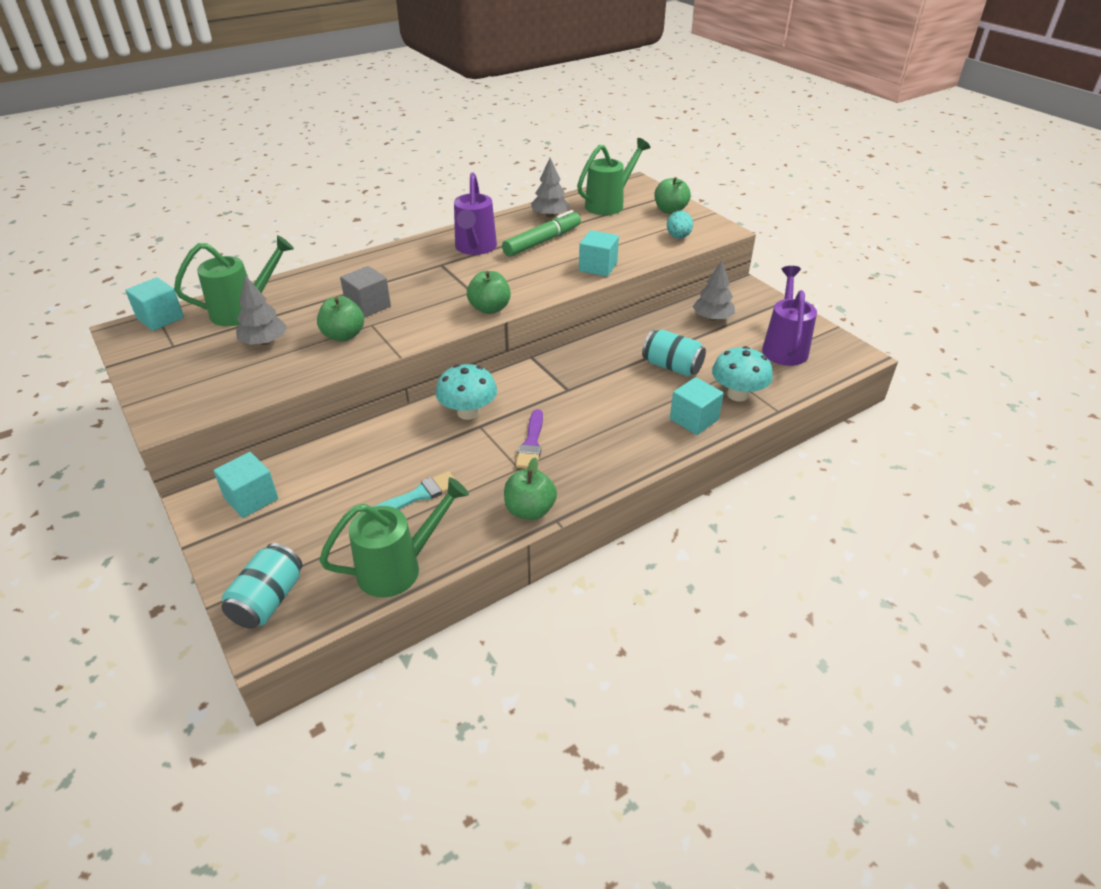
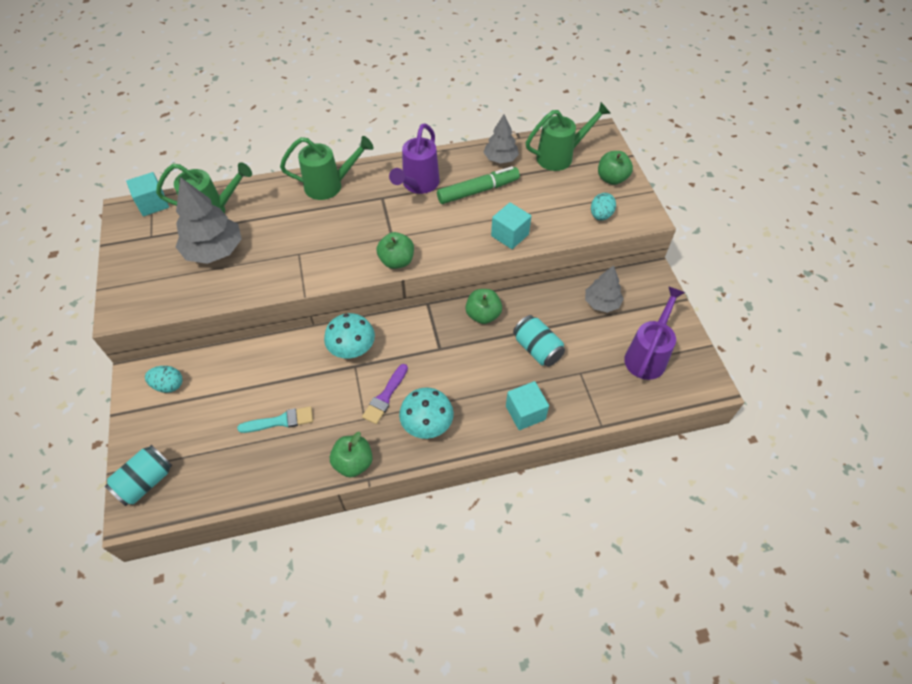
camera: 20 degrees right, 15 degrees up
(251, 498) = (169, 385): turquoise cube -> turquoise egg
(264, 342) = (214, 251): grey tree -> grey tree, size x1.61
(343, 335) = (273, 260): green apple -> green apple (483, 315)
(368, 306) = (305, 232): grey cube -> none
(398, 568) = (240, 484): green watering can -> green watering can (329, 186)
(737, 394) = (576, 397): turquoise mushroom -> turquoise mushroom (427, 424)

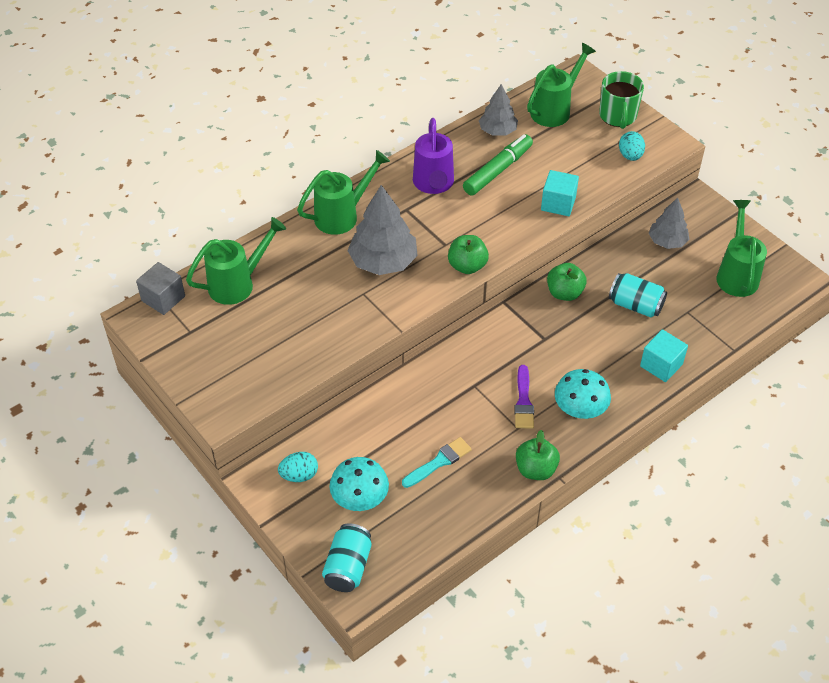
camera: 25 degrees left, 5 degrees down
(153, 204) = (163, 298): turquoise cube -> grey cube
(214, 251) = (272, 321): grey tree -> grey tree (383, 262)
(352, 349) = (460, 371): turquoise mushroom -> turquoise mushroom (360, 499)
(611, 179) = (618, 116): green apple -> green mug
(647, 356) = (736, 274): purple watering can -> green watering can

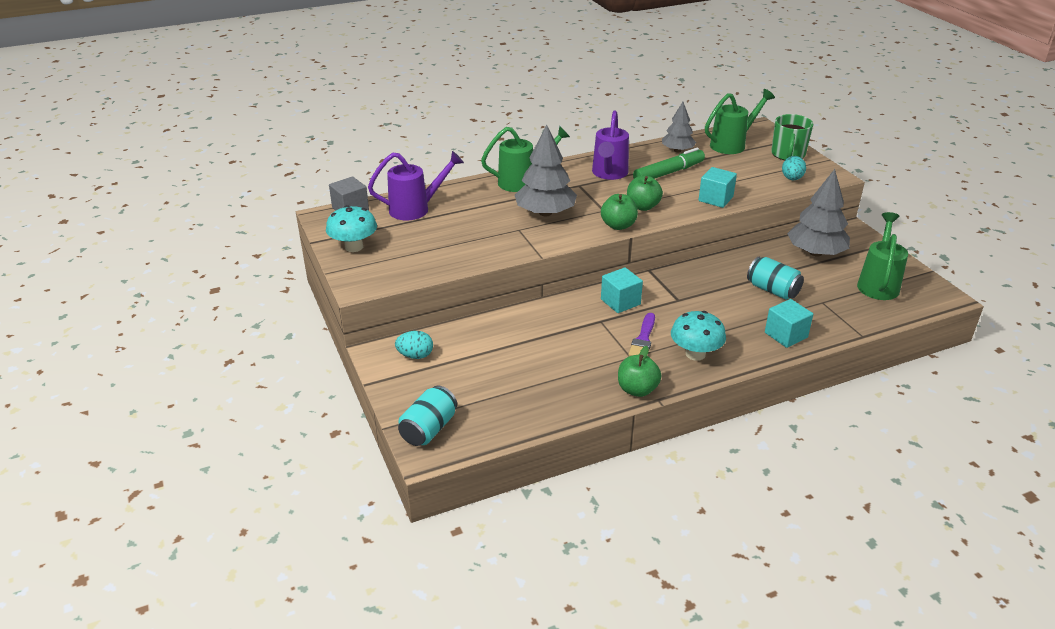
camera: 15 degrees right, 15 degrees down
(237, 284) = (415, 209): green watering can -> purple watering can
(360, 499) = (462, 382): turquoise mushroom -> turquoise mushroom (354, 247)
(439, 462) = (546, 368): turquoise brush -> none
(486, 354) = (620, 302): none -> turquoise cube
(564, 293) = (707, 272): green apple -> green apple (642, 206)
(667, 241) = (815, 253): grey tree -> grey tree, size x1.61

